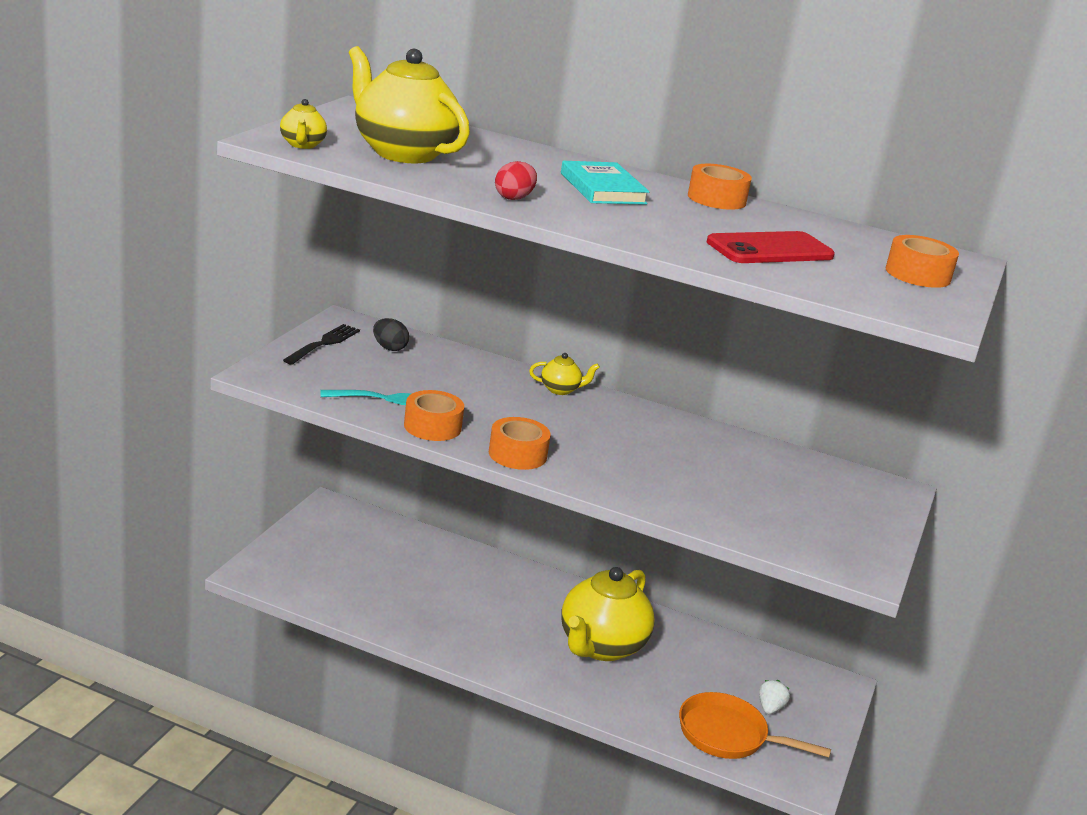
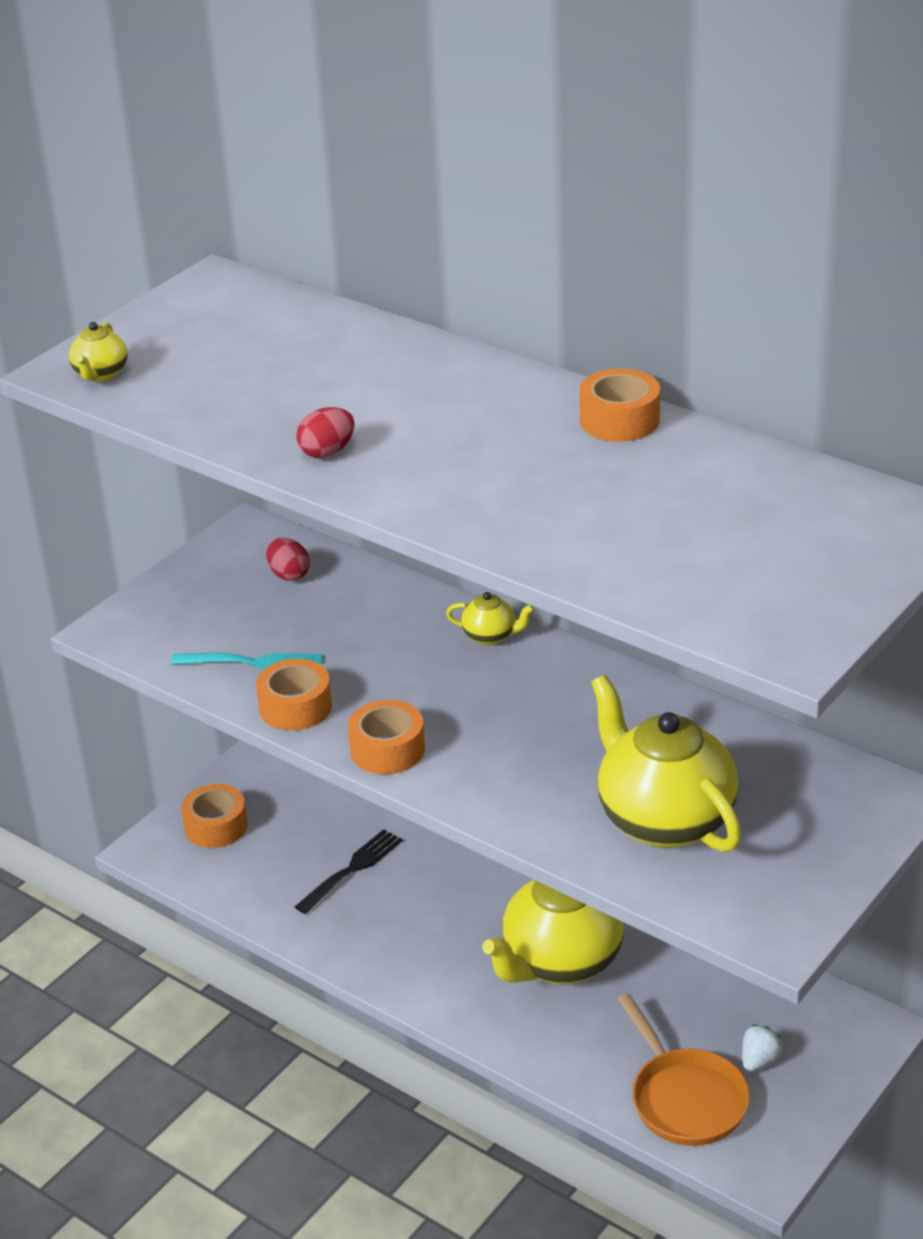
camera: 20 degrees right, 10 degrees up
(324, 343) = (207, 572): black fork -> black fork (352, 869)
(389, 348) = (289, 575): black egg -> red egg
(402, 153) = (224, 374): yellow teapot -> yellow teapot (664, 819)
(603, 188) = (463, 417): turquoise book -> none
(728, 735) = (685, 1099): orange pan -> orange pan turned 150 degrees counterclockwise
(770, 249) = (632, 524): red phone -> none
(918, 274) = (826, 557): orange tape -> orange tape (216, 826)

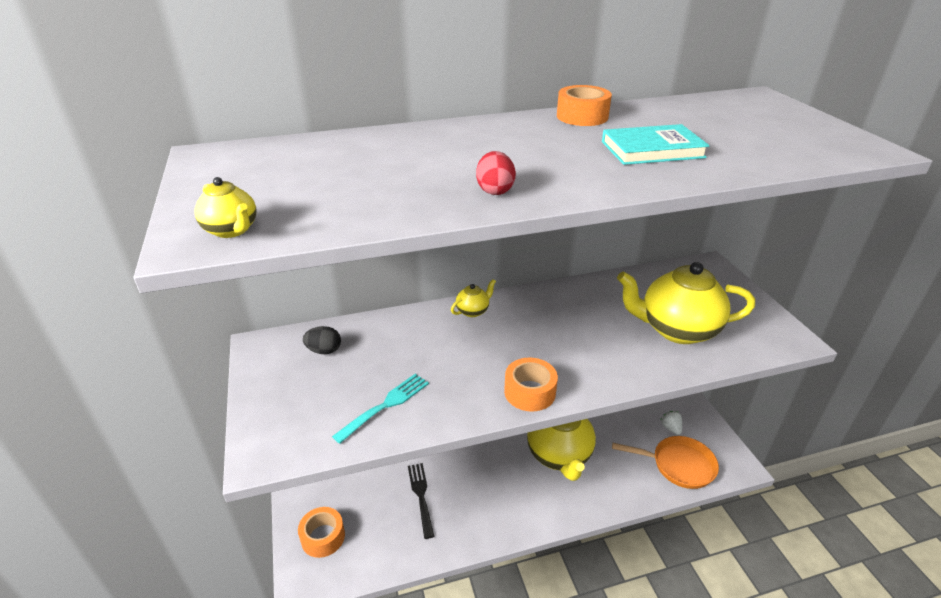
camera: 55 degrees left, 0 degrees up
(289, 575) = (324, 350): red egg -> black egg
(295, 707) = (449, 409): orange tape -> none
(566, 500) = (652, 150): none -> turquoise book

